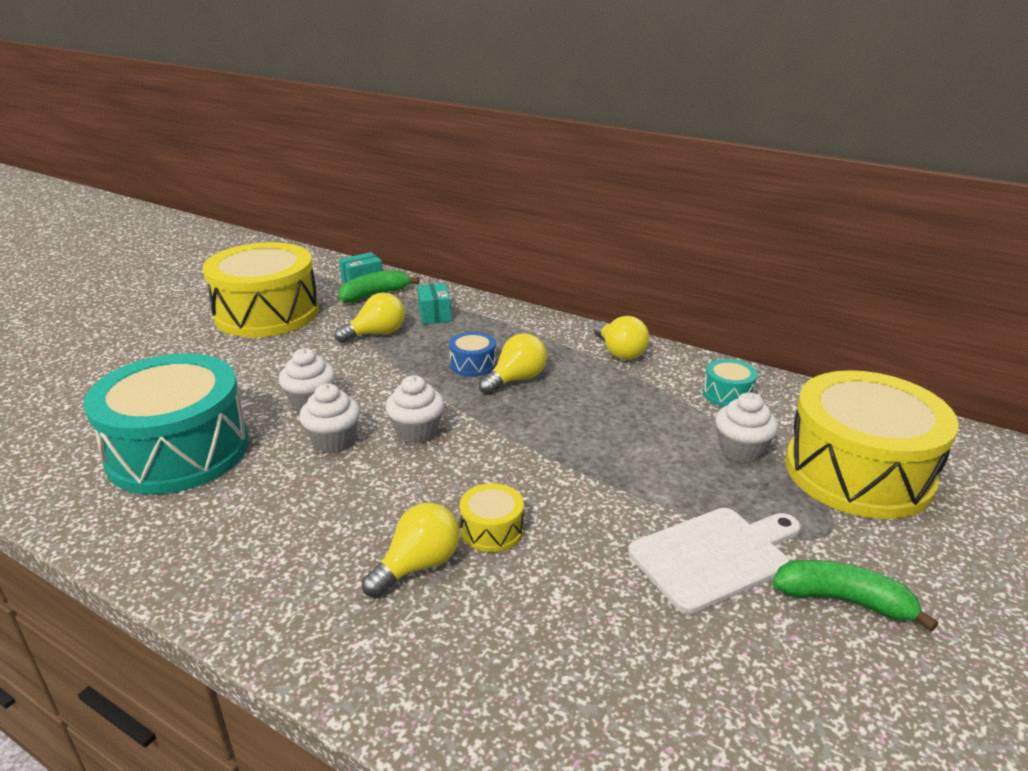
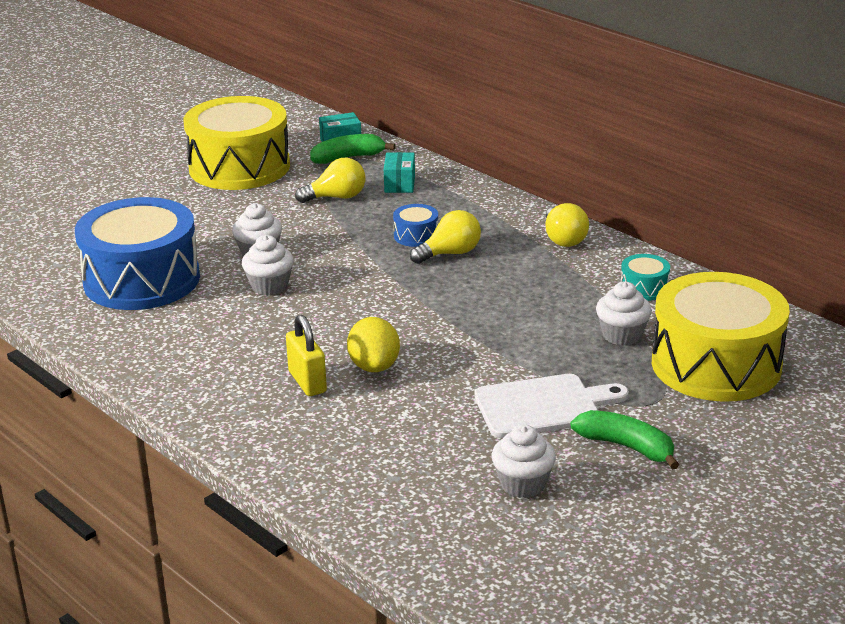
camera: 15 degrees right, 0 degrees up
(178, 451) = (142, 280): turquoise drum -> blue drum
(417, 432) = (342, 287): white cupcake -> white cupcake (523, 484)
(418, 566) = (307, 382): yellow light bulb -> yellow padlock
(492, 530) = (374, 366): yellow drum -> yellow lemon

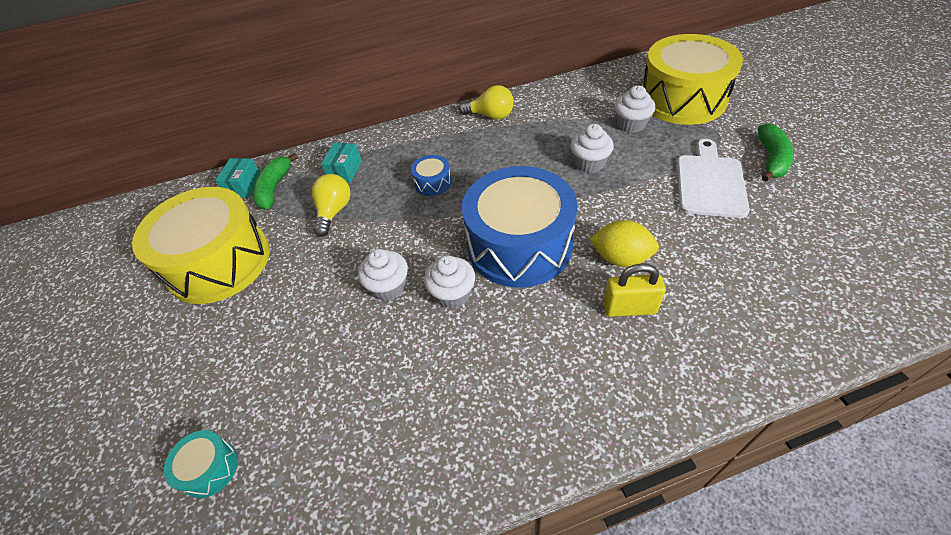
camera: 60 degrees left, 20 degrees up
(142, 280) = (373, 398): blue drum -> blue drum (519, 245)
(400, 184) = (345, 171): turquoise box -> turquoise box turned 75 degrees clockwise
(450, 253) = (473, 172): yellow light bulb -> none
(523, 484) = (812, 219): white cupcake -> white cupcake (589, 163)
(627, 447) = (771, 159): green banana -> green banana turned 135 degrees clockwise
(644, 288) = (576, 101): turquoise drum -> turquoise drum (209, 468)

